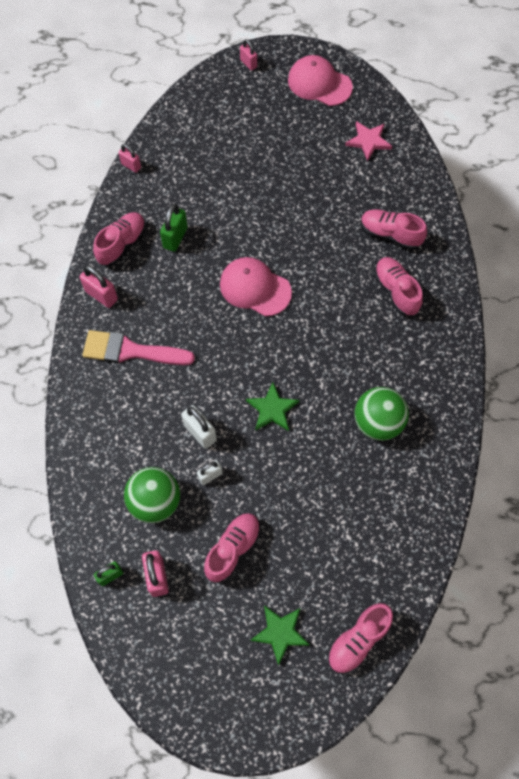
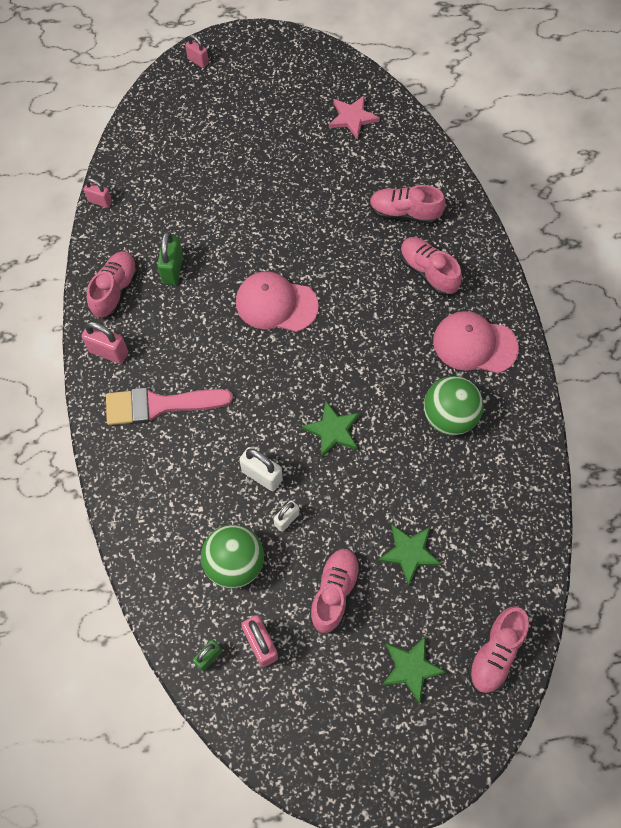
camera: 15 degrees left, 0 degrees up
(308, 532) = (409, 553): none -> green star
(319, 83) = (282, 67): pink cap -> pink cap (474, 344)

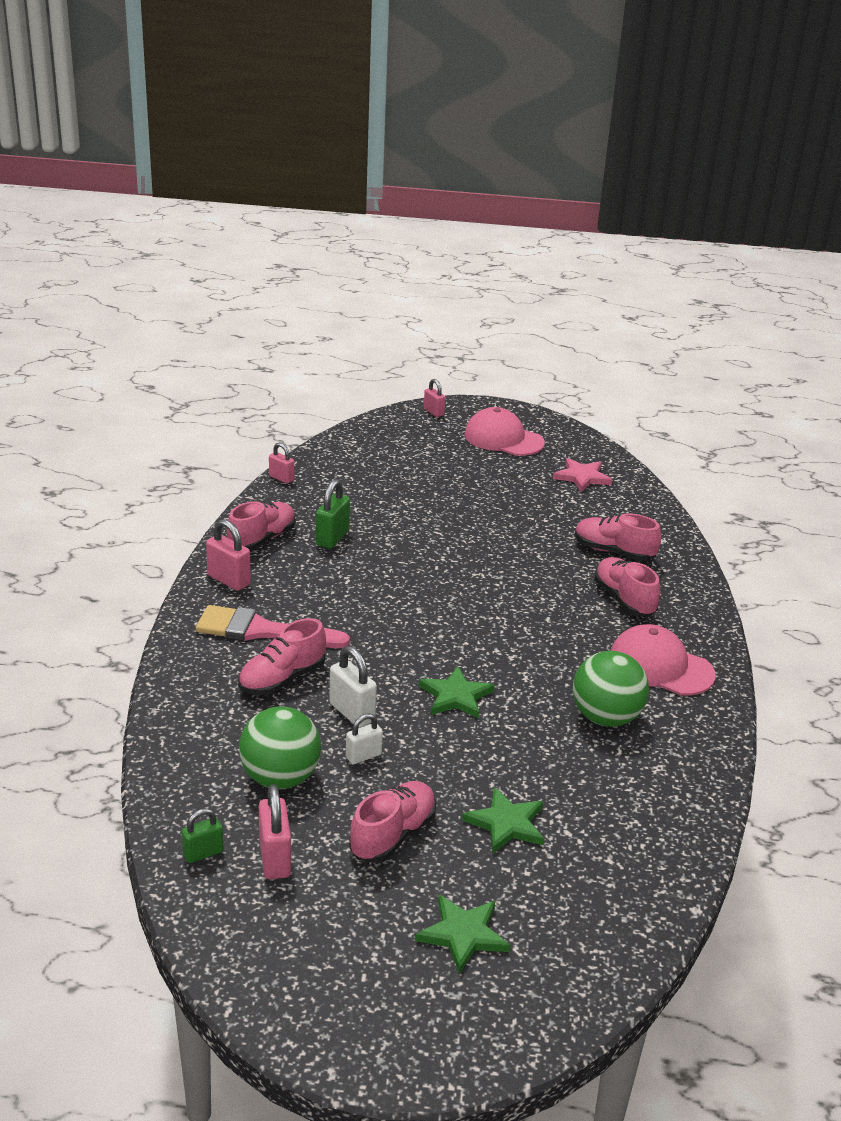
camera: 15 degrees right, 35 degrees down
(276, 304) = (435, 586): pink cap -> pink cap (503, 439)
(495, 653) = (586, 950): pink shoe -> pink shoe (282, 679)

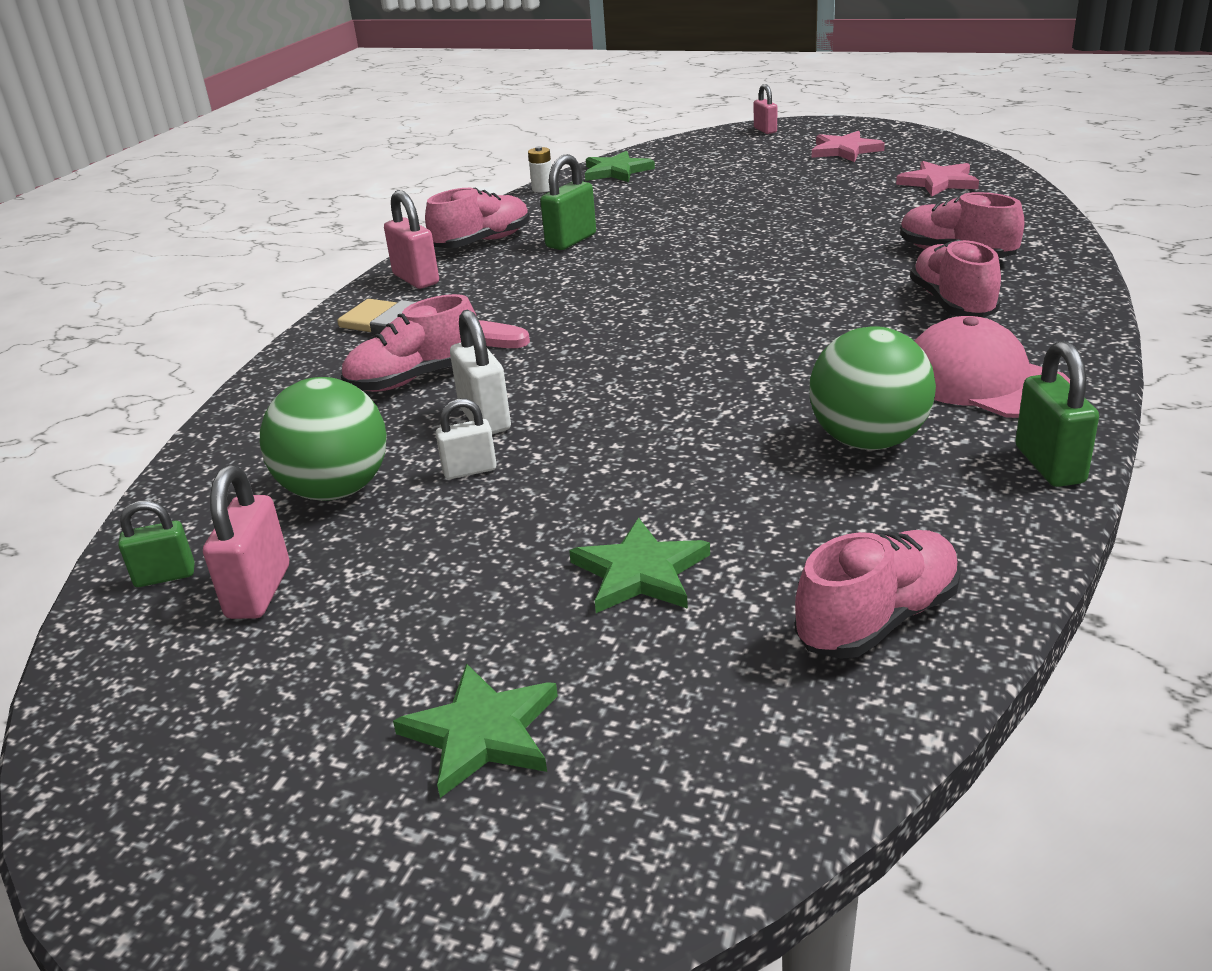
camera: 20 degrees right, 0 degrees up
(281, 478) = (542, 189): pink padlock -> white battery
(393, 835) = (452, 574): pink shoe -> pink shoe (878, 619)
(456, 696) = (645, 406): green star -> green star (616, 171)
(503, 439) = (845, 150): pink cap -> pink star
(713, 730) = (1049, 465): none -> green padlock

